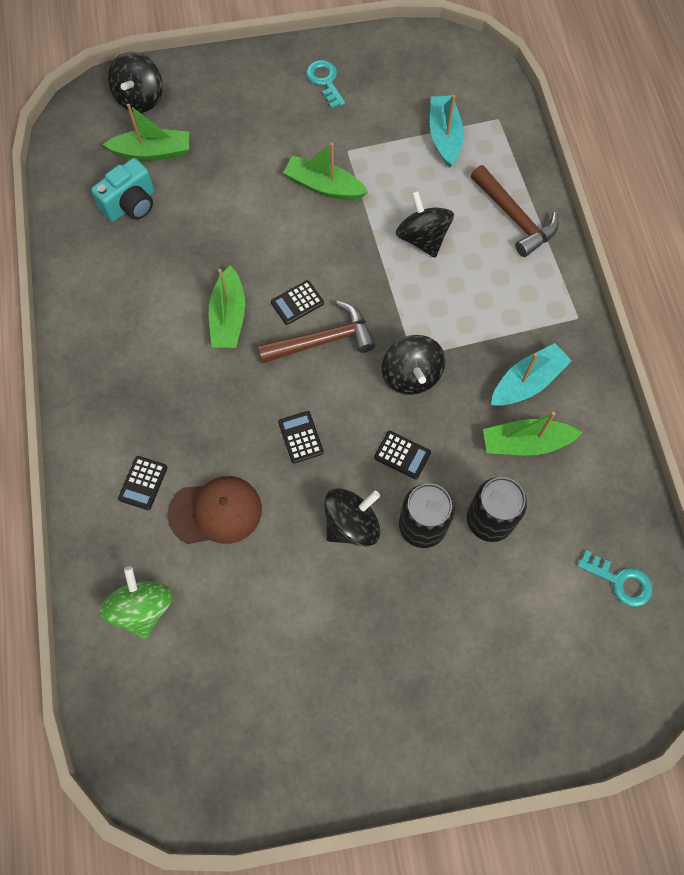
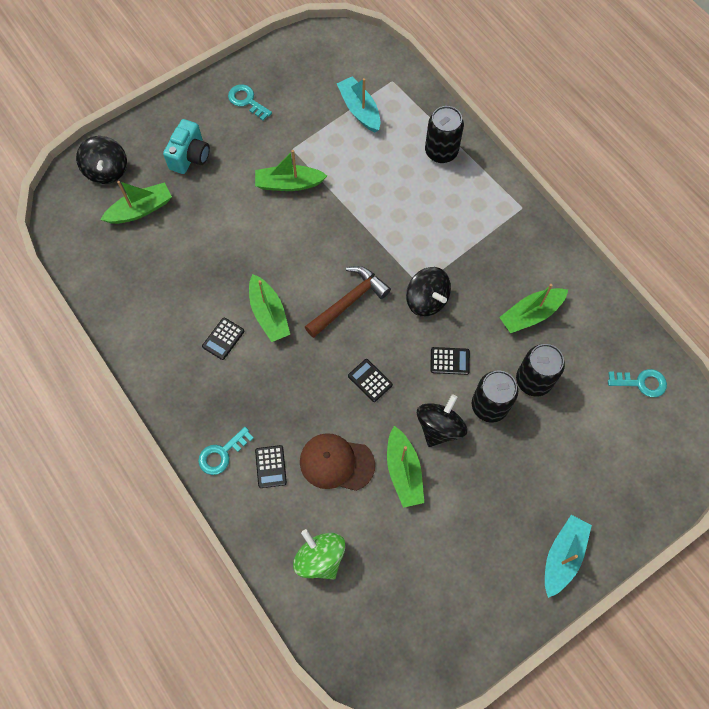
camera: 25 degrees left, 0 degrees up
(99, 445) = (221, 454): none -> turquoise key
(131, 204) = (146, 258): turquoise camera -> turquoise camera (190, 156)
(216, 511) = (336, 463): brown cap -> brown cap turned 135 degrees counterclockwise
(285, 555) = (403, 471): none -> green boat
(297, 303) = (315, 281): black calculator -> black calculator (223, 339)
(422, 238) = (382, 194): black spinning top -> none
(514, 218) = (441, 152): brown hammer -> black can
(527, 382) = (510, 270): turquoise boat -> turquoise boat (563, 556)

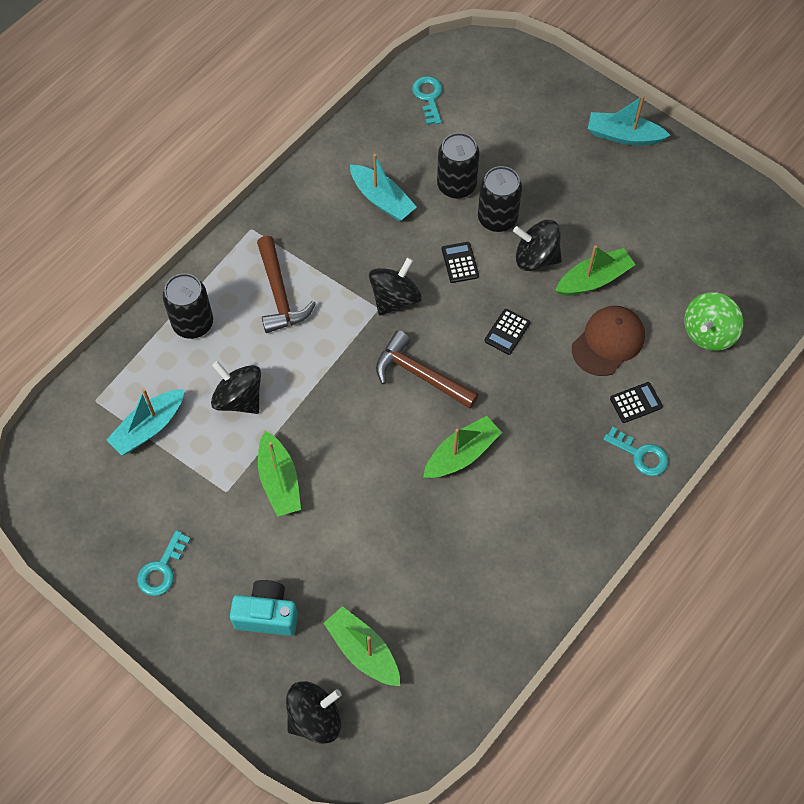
camera: 105 degrees left, 5 degrees down
(223, 339) = (508, 494): black calculator -> none
(336, 463) = (608, 342): brown cap -> brown cap turned 135 degrees counterclockwise
(366, 170) = (239, 398): none -> black spinning top
(453, 215) = (279, 294): none -> brown hammer
(531, 314) = (382, 199): green boat -> turquoise boat

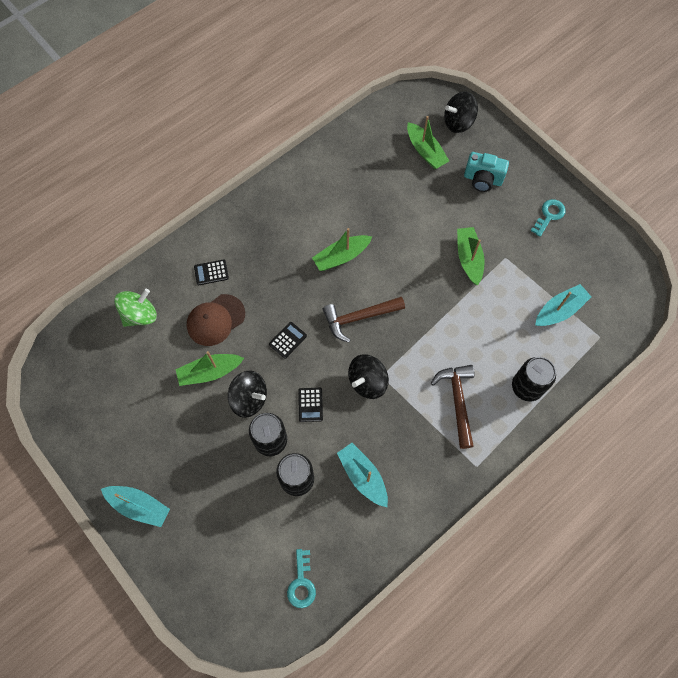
camera: 170 degrees left, 5 degrees up
(239, 398) = (493, 321): black spinning top -> none
(420, 374) = (359, 317): brown hammer -> brown hammer turned 120 degrees clockwise
(641, 455) = (220, 237): turquoise key -> none

